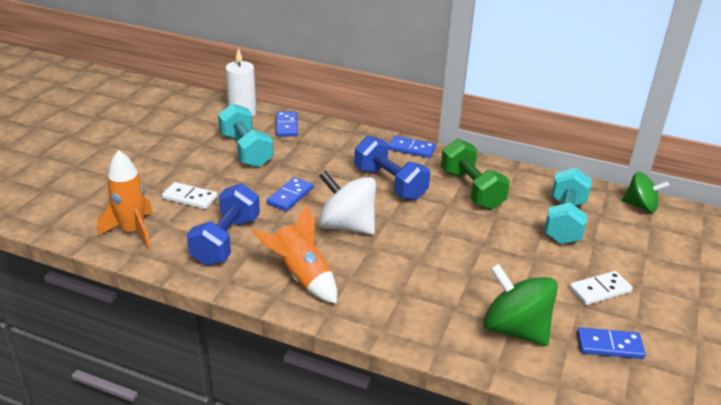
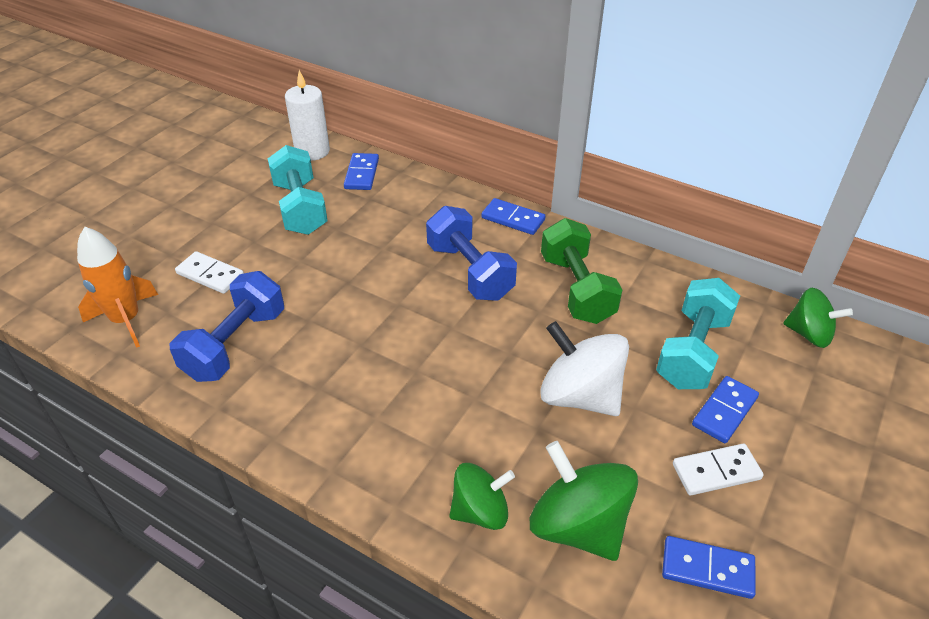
camera: 10 degrees right, 10 degrees up
(290, 196) = (336, 281): blue domino -> blue domino (724, 411)
(301, 276) = (314, 409): orange rocket -> none
(347, 226) = (395, 334): white spinning top -> white spinning top (580, 395)
(444, 327) = (480, 511): none -> green spinning top

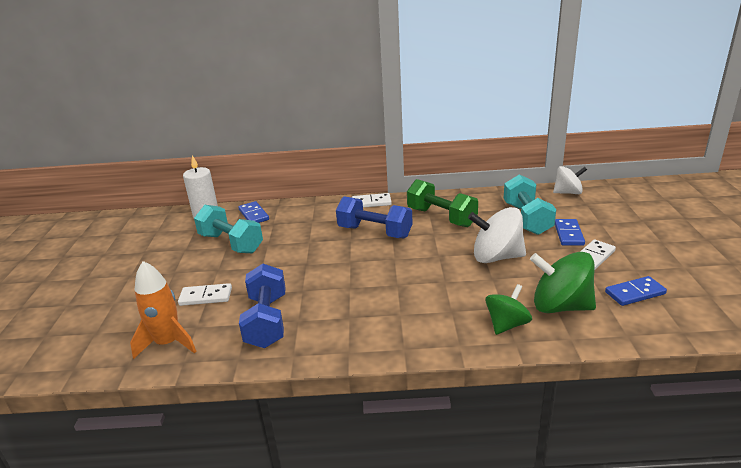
camera: 30 degrees left, 15 degrees down
(513, 219) = (371, 202): blue domino -> white domino
(809, 334) = (568, 192): green spinning top -> white spinning top

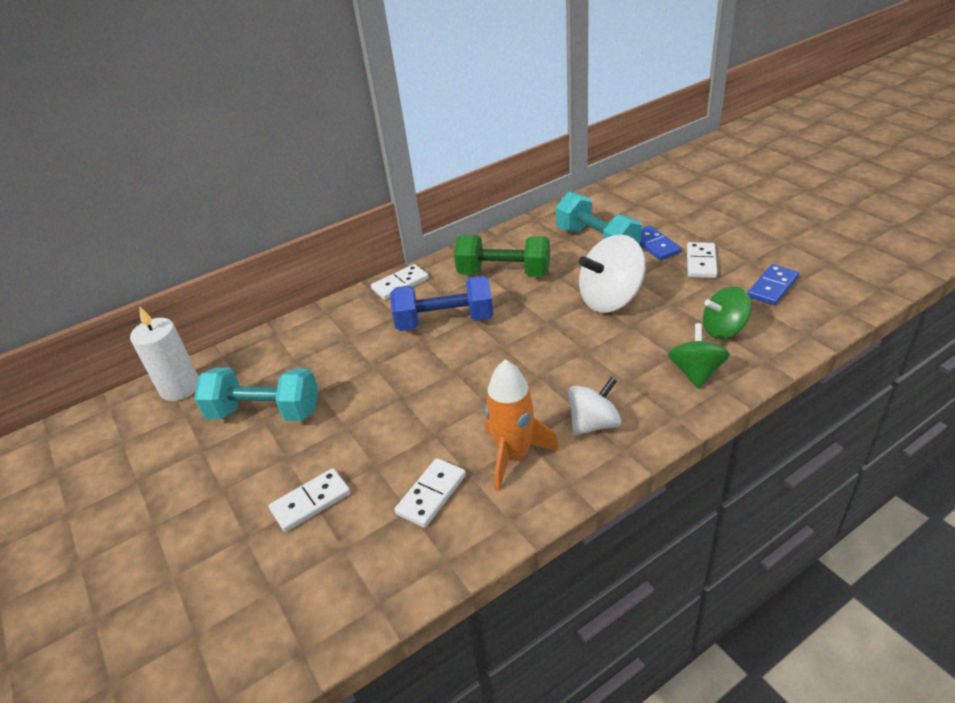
camera: 30 degrees left, 10 degrees up
(168, 343) = (328, 591): orange rocket -> orange rocket (514, 456)
(254, 215) = (254, 359): blue domino -> none
(267, 321) = (431, 494): blue dumbbell -> white domino
(560, 306) = (723, 329): green spinning top -> green spinning top, size x0.64
(568, 192) = (607, 196): white spinning top -> white spinning top (593, 424)

